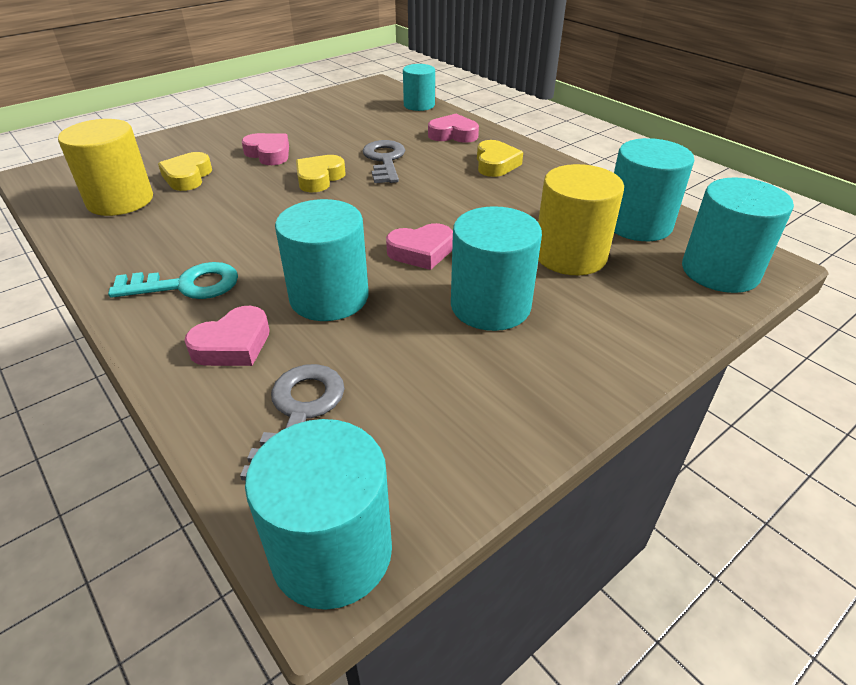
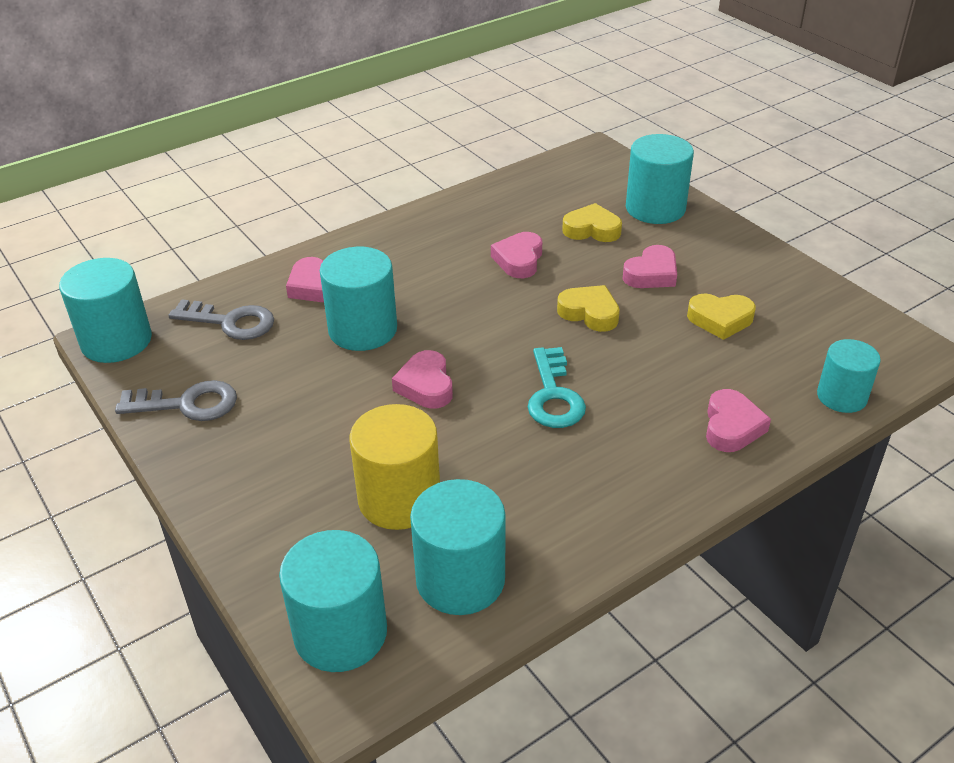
camera: 95 degrees right, 0 degrees up
(120, 200) = (543, 201): yellow cylinder -> none
(187, 285) = (397, 256): turquoise key -> turquoise key (554, 396)
(225, 211) = (519, 260): none -> pink heart
(384, 160) = (641, 361): grey key -> grey key (188, 404)
(490, 306) = (325, 427): turquoise cylinder -> turquoise cylinder (655, 208)
(495, 164) = (635, 462): yellow heart -> yellow heart (720, 320)

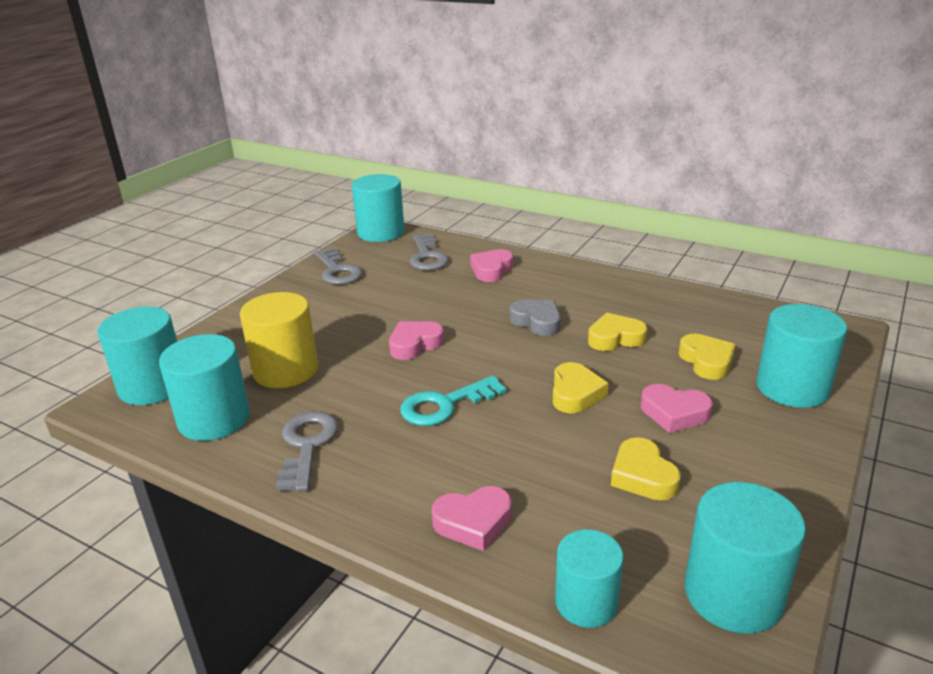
camera: 65 degrees right, 10 degrees down
(362, 329) = (459, 301): turquoise cylinder -> turquoise cylinder (733, 594)
(451, 293) = (537, 322): none -> grey heart
(519, 260) = (615, 338): pink heart -> yellow heart
(560, 509) = (307, 445): none -> grey key

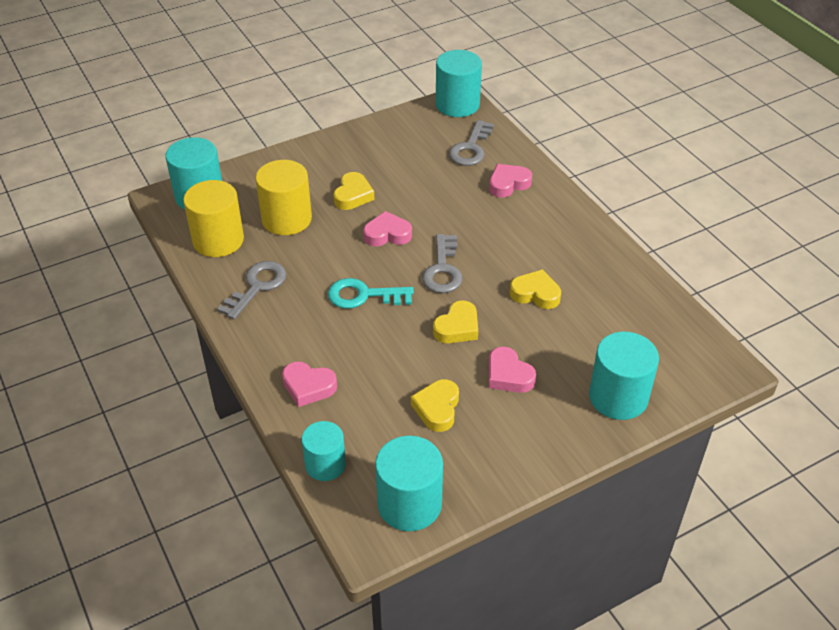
camera: 30 degrees right, 15 degrees up
(214, 419) = (218, 240): turquoise cylinder -> yellow cylinder
(337, 271) = (391, 136): grey key -> grey key (443, 270)
(537, 322) = (493, 252): grey heart -> none
(706, 361) = (581, 345): yellow heart -> yellow heart (353, 195)

